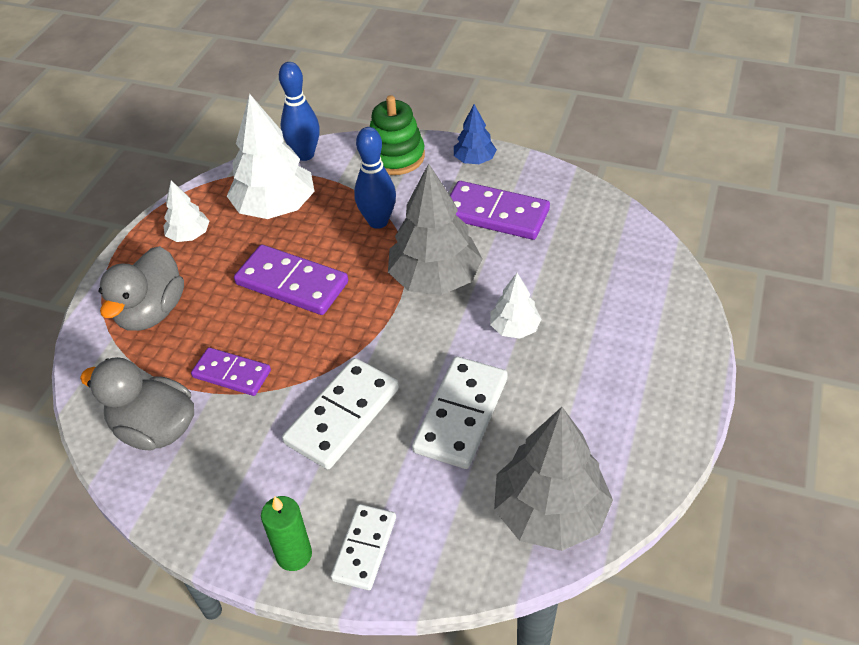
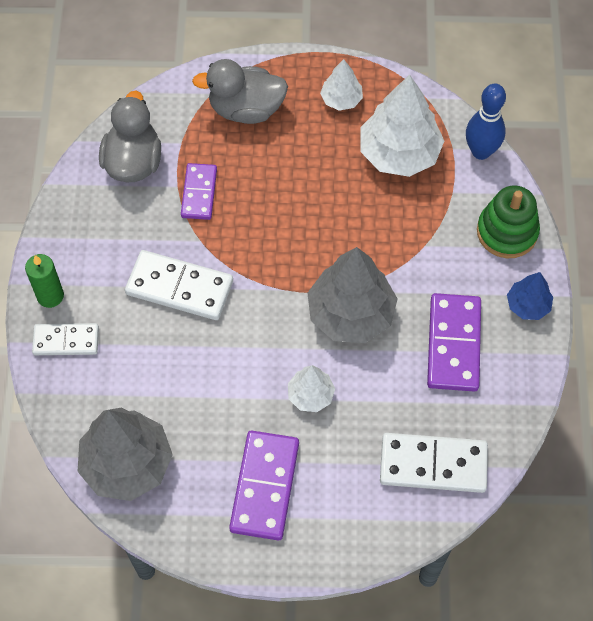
camera: 70 degrees right, 15 degrees up
(292, 283) = (309, 201): purple domino -> purple domino (264, 486)
(378, 221) = (409, 244): blue bowling pin -> none
(461, 414) = (204, 375): white domino -> white domino (433, 464)

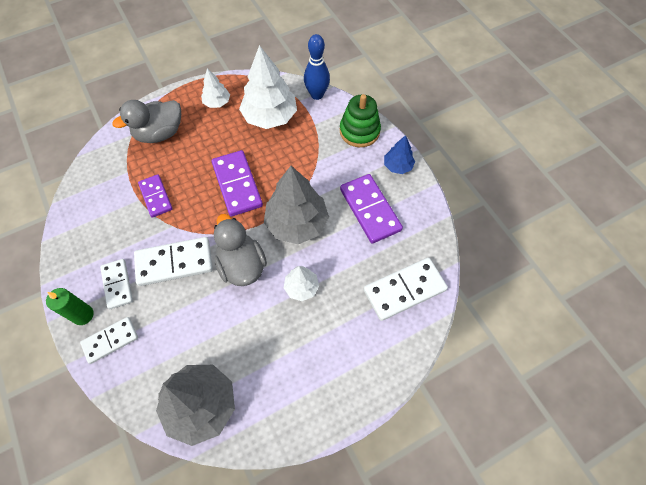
camera: 30 degrees left, 0 degrees up
(103, 280) = (117, 284): none -> white domino
(133, 162) = (100, 198): grey duck -> grey duck (242, 265)
(264, 486) = (306, 366): purple domino -> purple domino (237, 185)

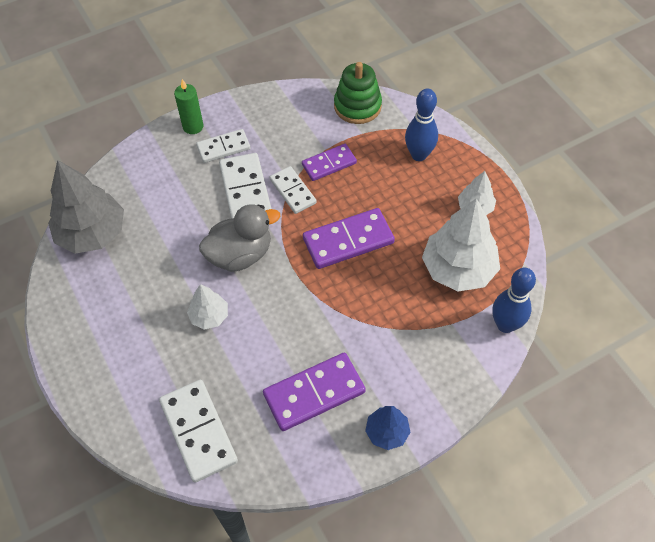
camera: 90 degrees right, 5 degrees down
(110, 340) = (165, 152): white domino -> white domino (292, 191)
(159, 133) = (419, 155): grey duck -> blue bowling pin
(296, 223) = (294, 307): grey tree -> none
(359, 131) = (444, 382): green stacking toy -> green stacking toy (357, 106)

